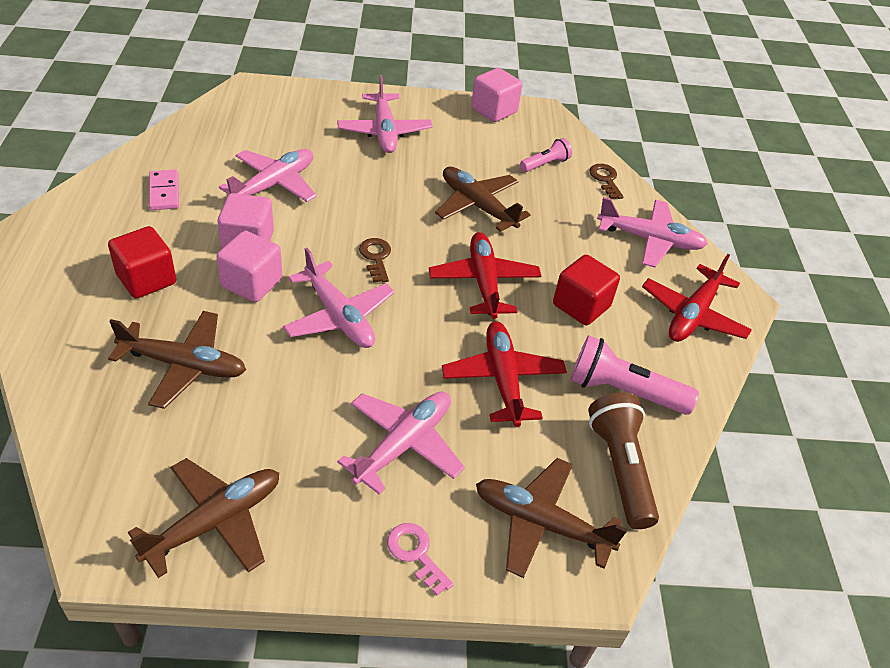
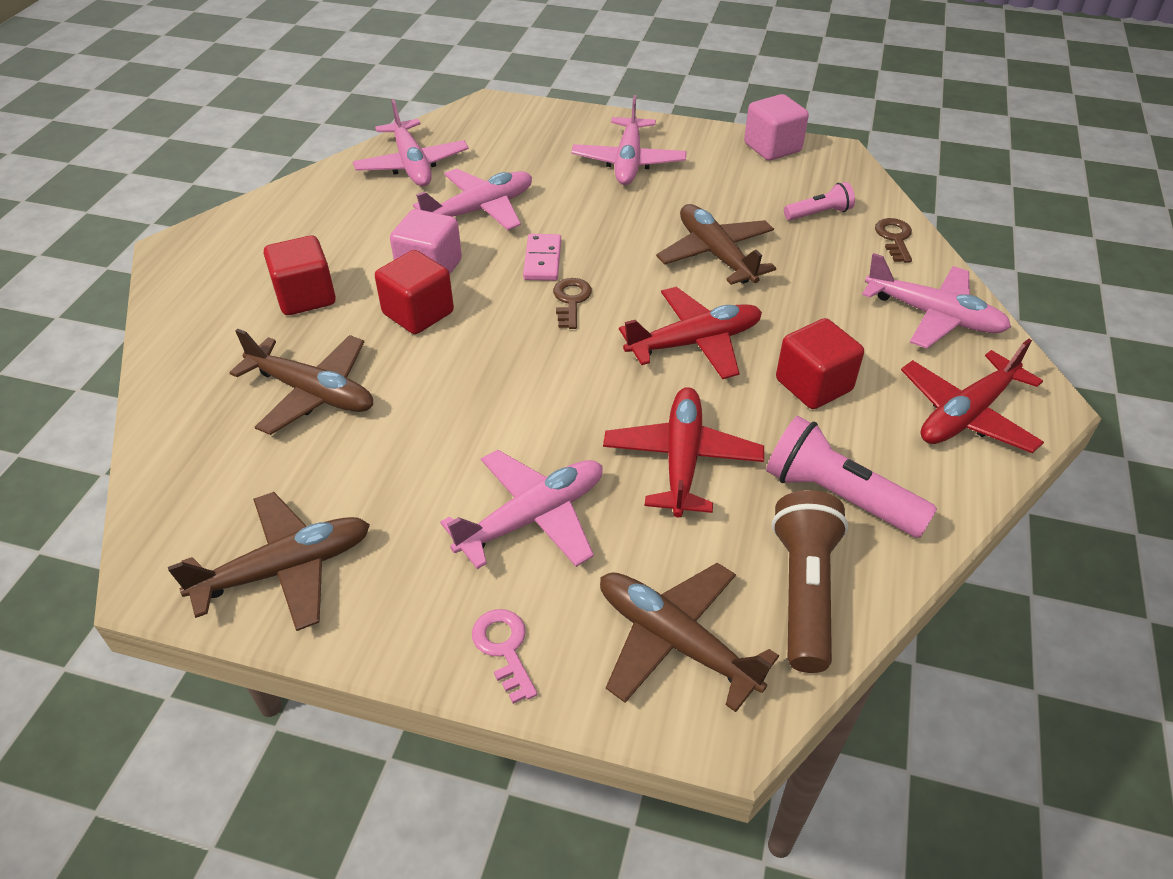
camera: 20 degrees right, 0 degrees up
(164, 192) = (357, 207): pink domino -> pink domino (542, 260)
(252, 283) = (418, 313): pink cube -> red cube
(339, 316) = (505, 361): pink plane -> pink plane (412, 165)
(484, 282) = (695, 342): red plane -> red plane turned 60 degrees clockwise

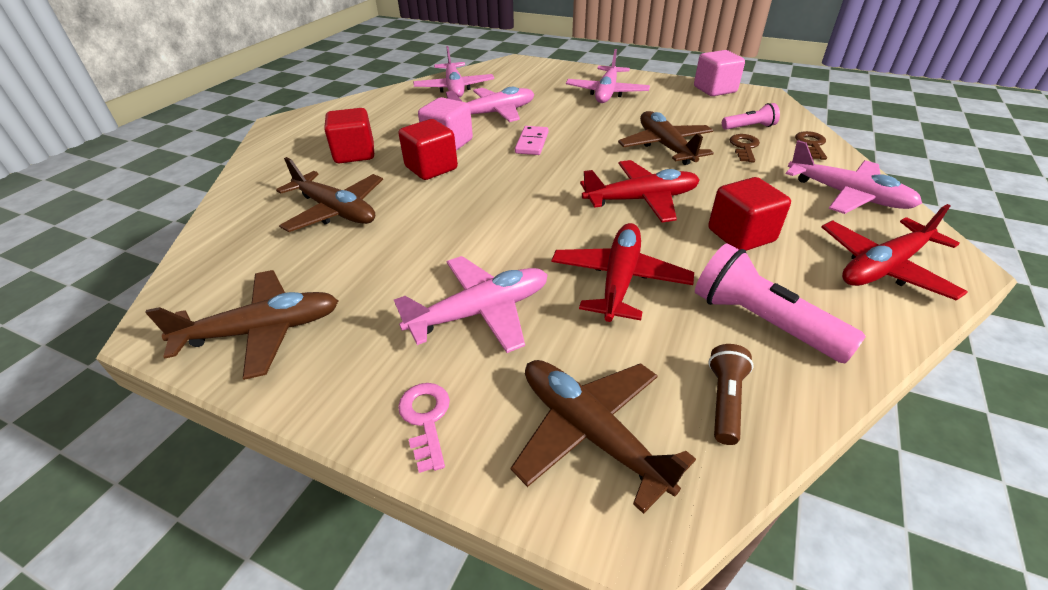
camera: 10 degrees right, 5 degrees down
(571, 300) = (548, 167): brown key -> brown key (744, 147)
(804, 591) = (724, 401): brown flashlight -> brown flashlight, size x0.57

